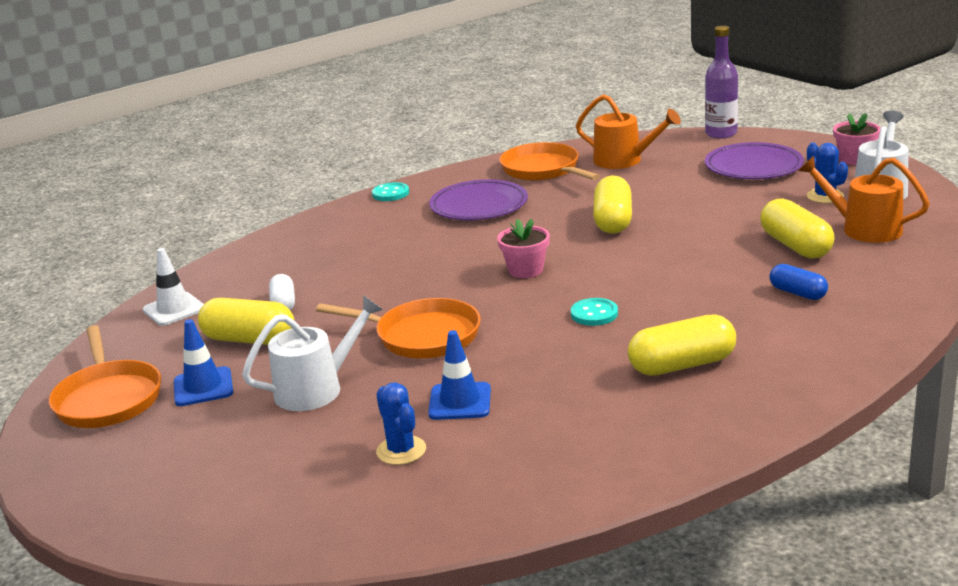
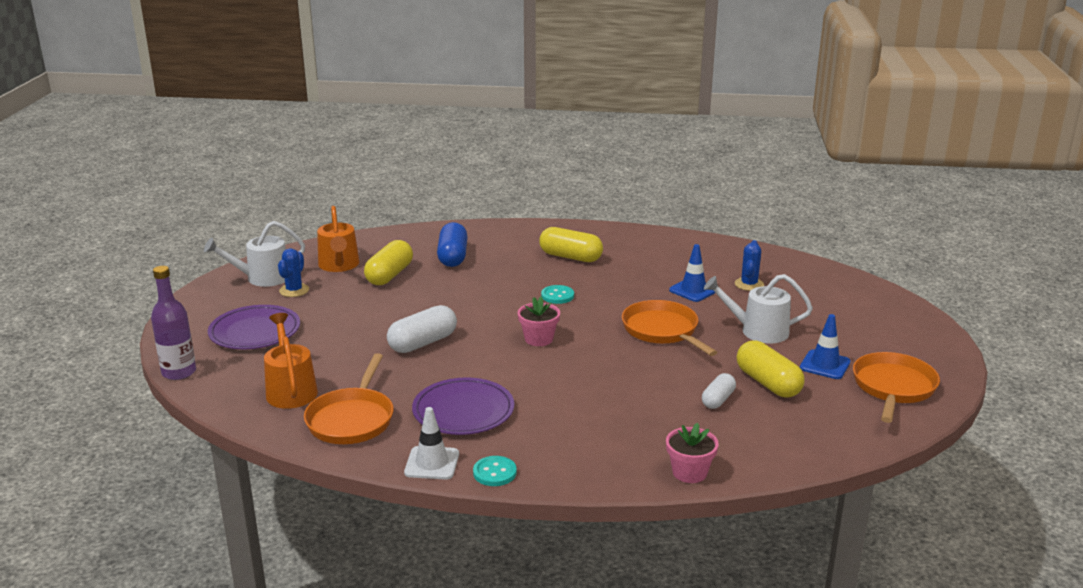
camera: 140 degrees left, 0 degrees up
(174, 309) = (802, 441): white traffic cone -> white traffic cone (432, 463)
(613, 221) = (423, 343): yellow capsule -> white capsule
(798, 293) = (452, 257): blue capsule -> blue capsule, size x1.65
(854, 159) = (205, 302): pink flower pot -> pink flower pot (689, 472)

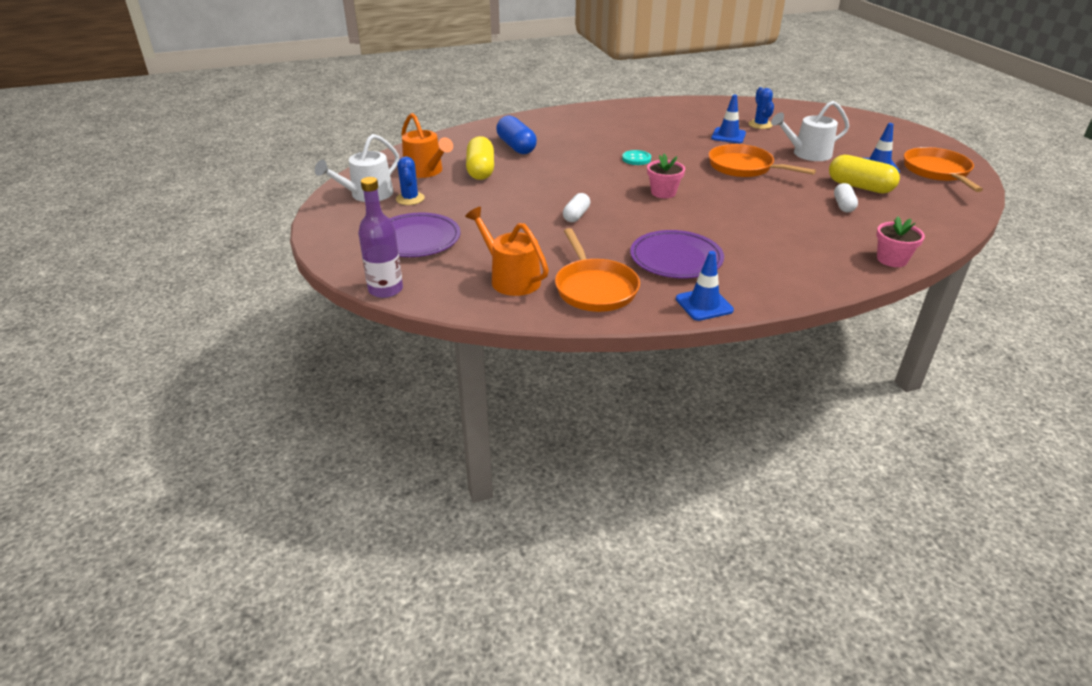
camera: 25 degrees left, 10 degrees up
(423, 343) = (576, 215): white capsule -> white capsule, size x0.61
(432, 463) = (704, 304): white traffic cone -> blue traffic cone
(494, 473) = (760, 298): turquoise button -> none
(570, 257) = (610, 130): yellow capsule -> none

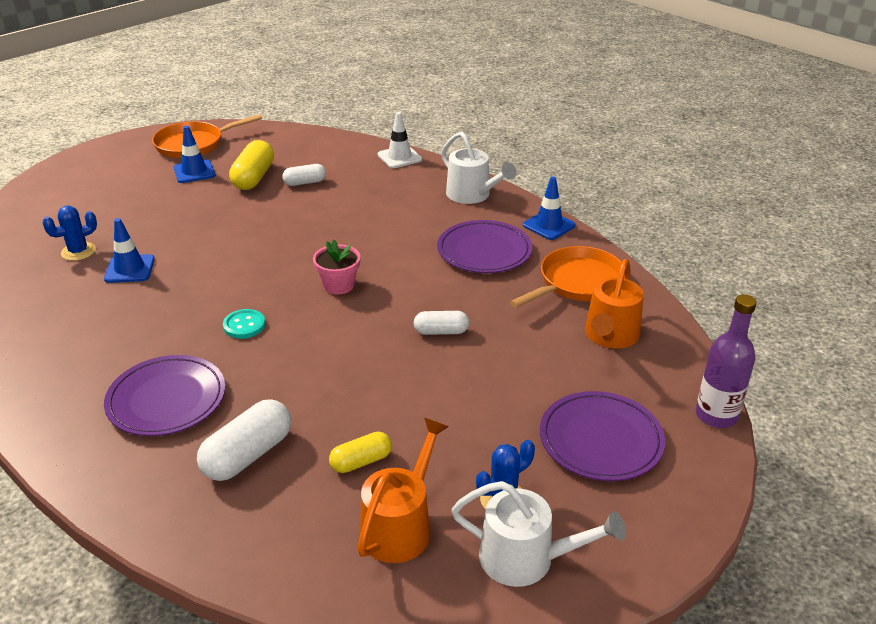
camera: 115 degrees left, 0 degrees up
(480, 170) = (361, 461): yellow capsule -> yellow capsule, size x0.61
(516, 147) = (248, 455): blue capsule -> white capsule
(581, 134) = (166, 399): none -> purple plate
(744, 167) = (234, 245): orange pan -> none
(807, 154) = (174, 211): white watering can -> white watering can (472, 195)
(891, 259) = (399, 157): pink flower pot -> white traffic cone

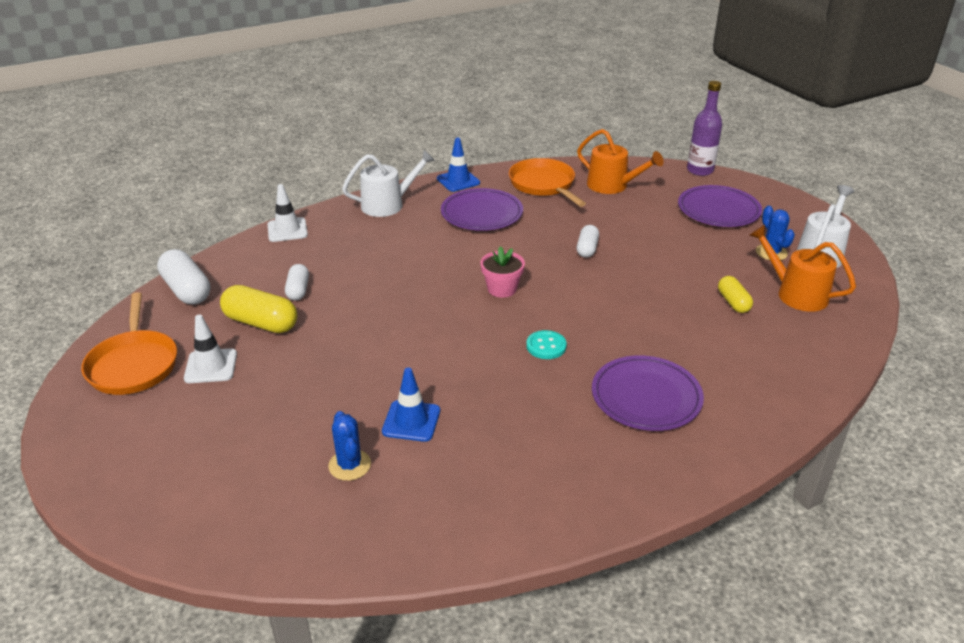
camera: 75 degrees left, 0 degrees up
(194, 172) = (211, 366): blue traffic cone -> white traffic cone
(248, 455) = (722, 354): white capsule -> white capsule (187, 290)

